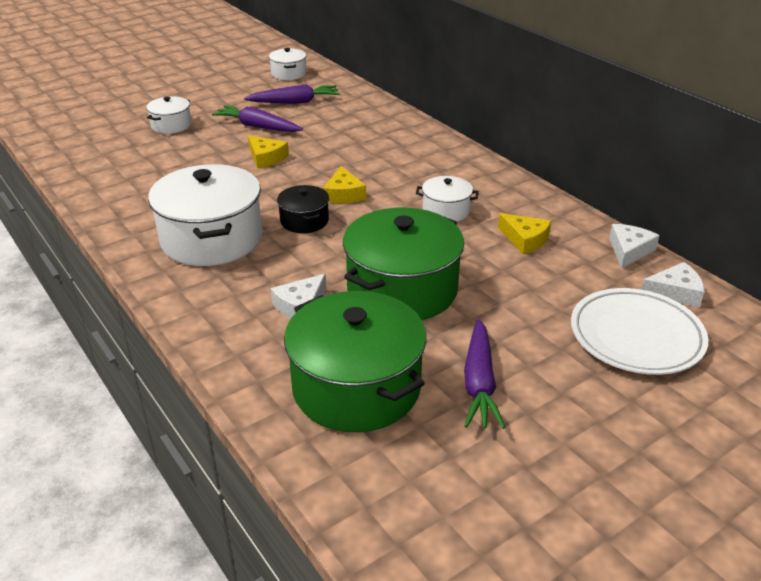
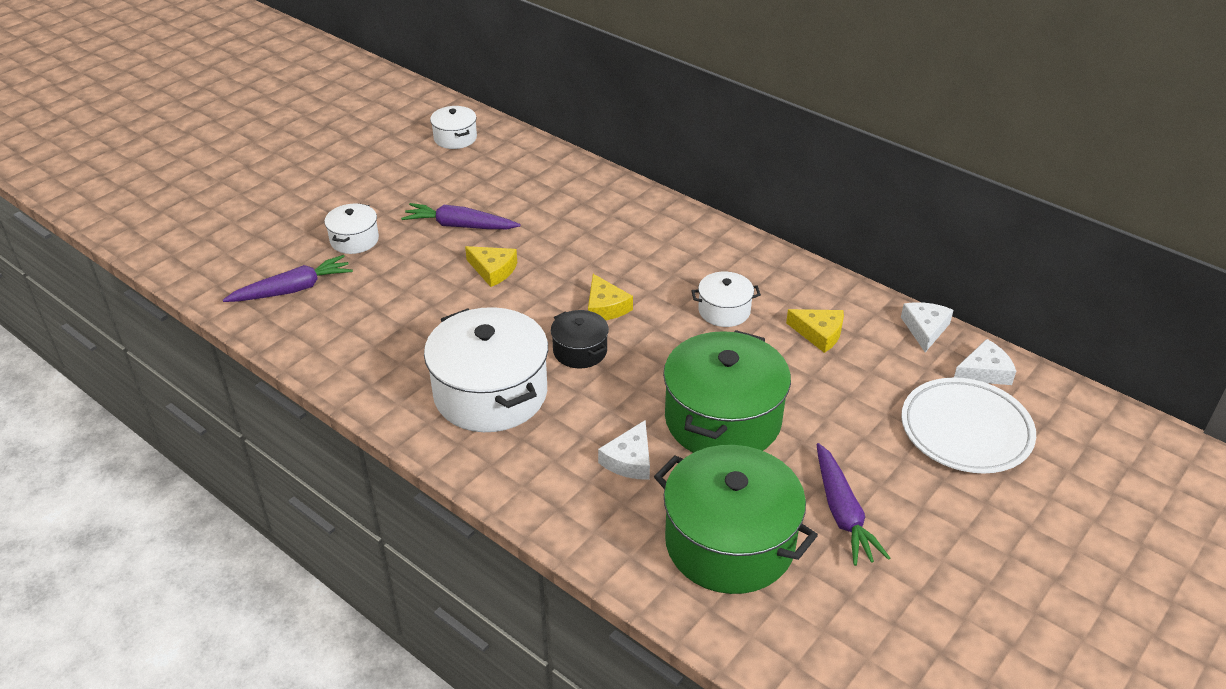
camera: 15 degrees left, 5 degrees up
(295, 102) = (485, 181): purple carrot -> purple carrot (293, 289)

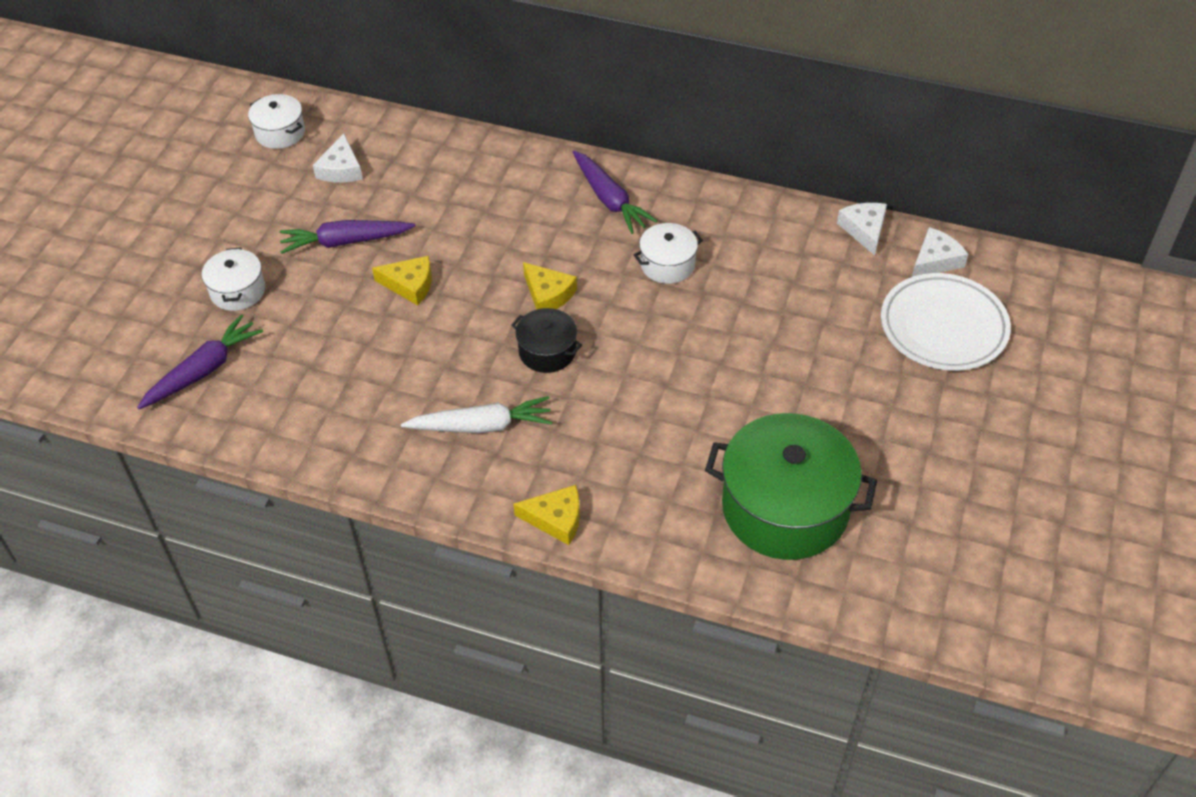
camera: 20 degrees left, 10 degrees up
(490, 393) = (482, 426): white pot -> white carrot
(629, 460) = (654, 454): white cheese -> white cheese (341, 169)
(722, 419) = (721, 384): green pot -> none
(819, 333) = (769, 263): yellow cheese -> yellow cheese (556, 519)
(842, 513) = (871, 445): purple carrot -> purple carrot (610, 200)

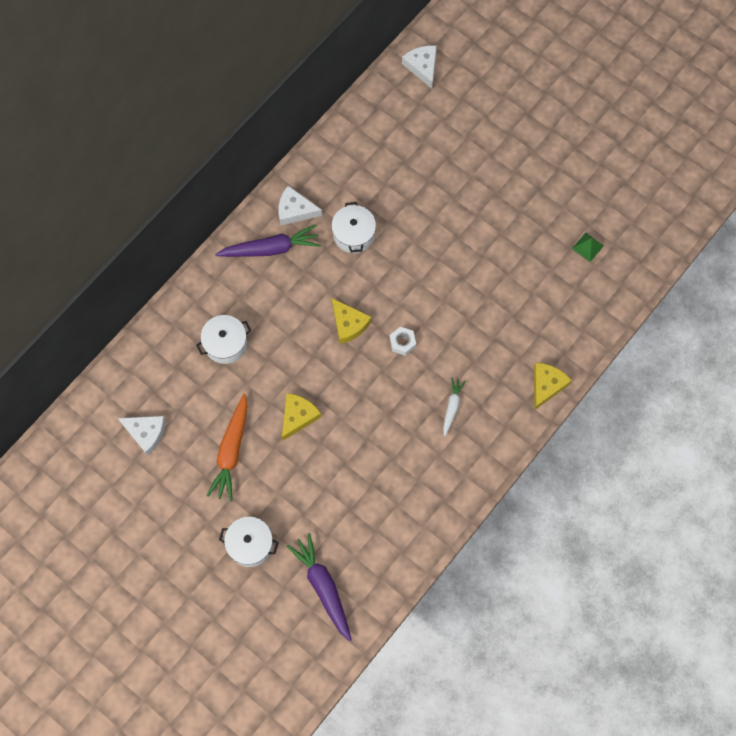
camera: 70 degrees left, 20 degrees up
(280, 133) = (78, 470): white pot -> white pot (225, 344)
(345, 242) = (231, 451): purple carrot -> orange carrot
(482, 426) = (452, 407): white carrot -> white carrot, size x0.56
(547, 351) = (402, 342): black pot -> white nut
(548, 294) = (348, 324): yellow cheese -> yellow cheese turned 75 degrees clockwise
(785, 508) = (588, 247): green pot -> green pyramid
(864, 230) = (376, 96): white cheese -> white cheese (295, 210)
(943, 327) = (481, 90): white plate -> none

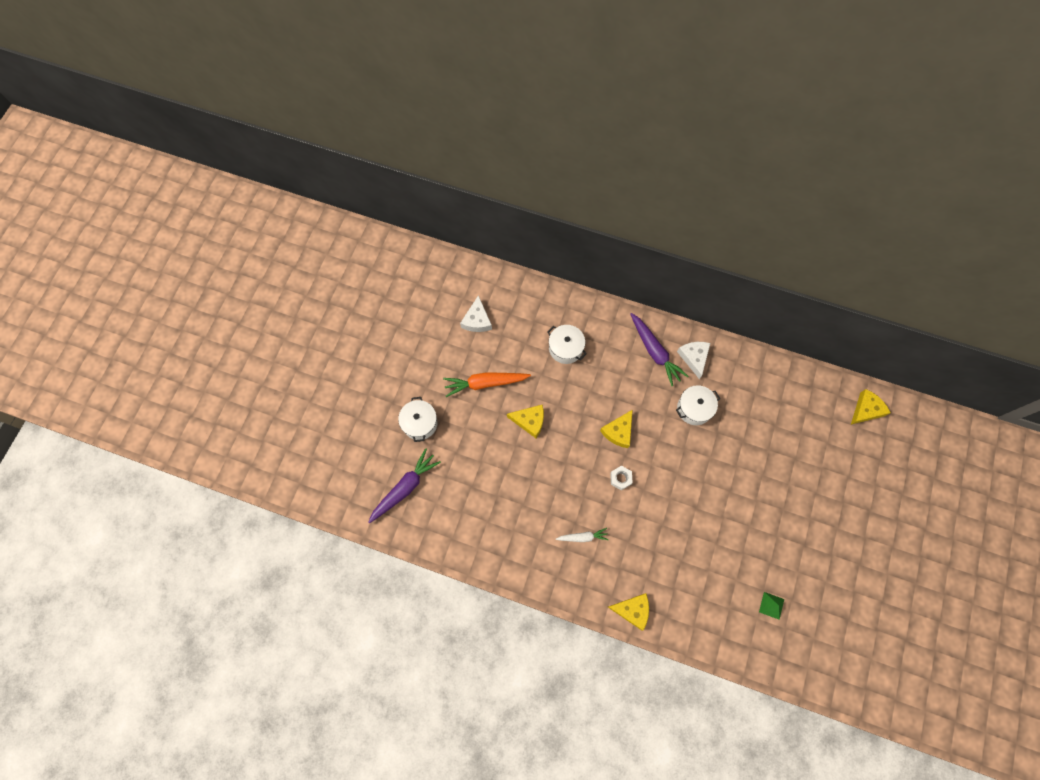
camera: 70 degrees right, 0 degrees up
(422, 67) = (866, 410): white cheese -> yellow cheese

